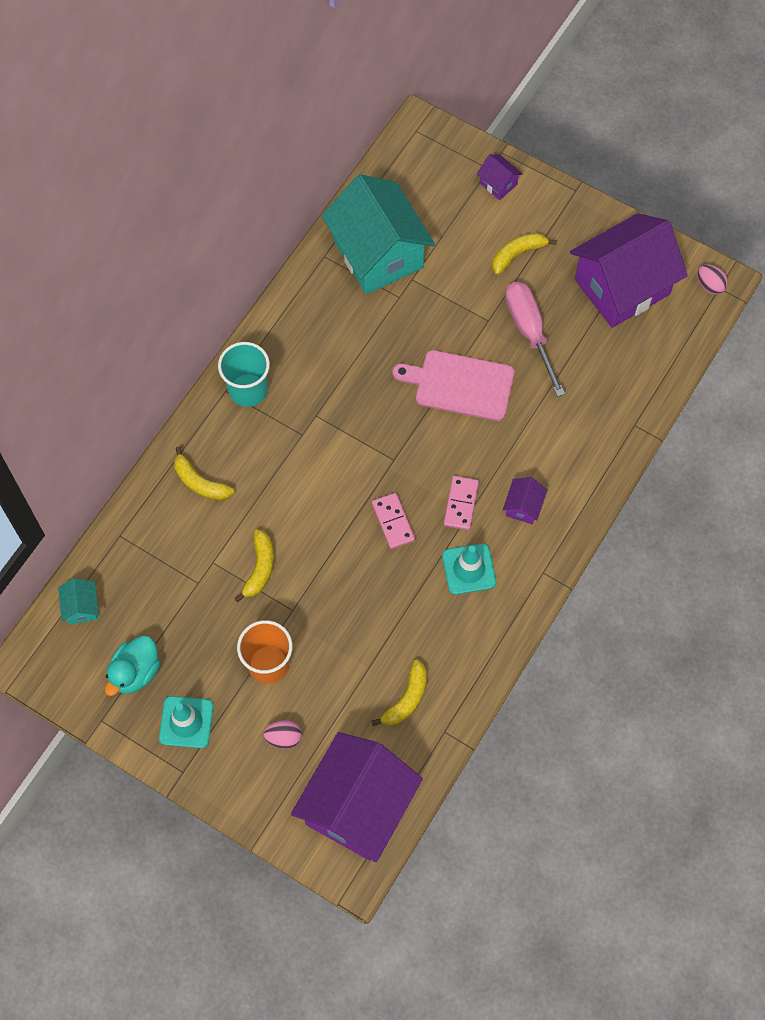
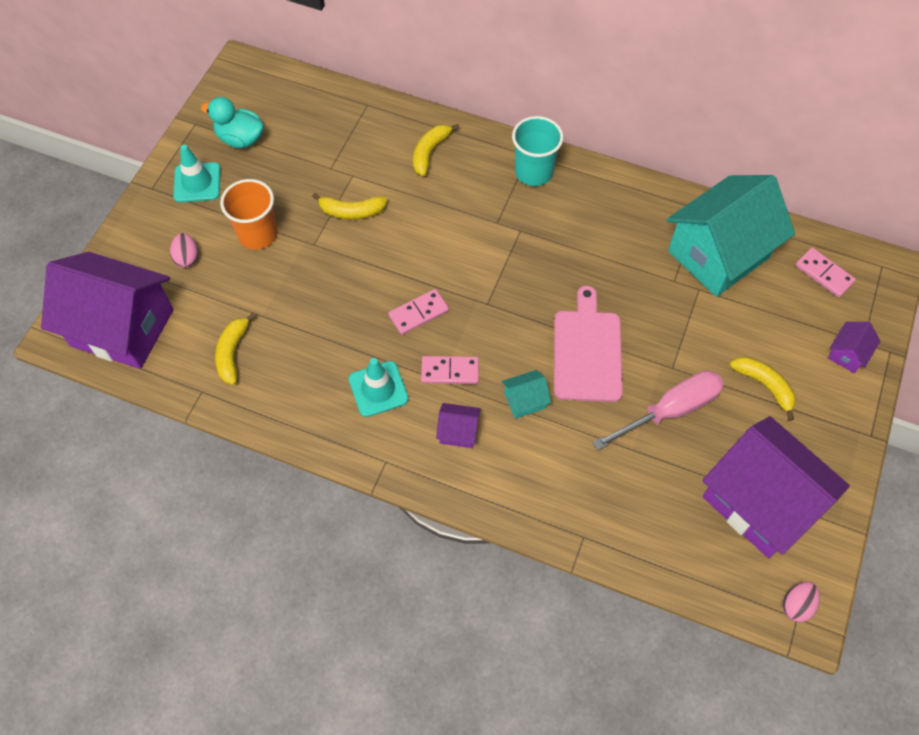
camera: 80 degrees right, 5 degrees down
(81, 607) = (296, 91): turquoise house -> turquoise house (524, 400)
(406, 699) = (233, 353): yellow banana -> yellow banana turned 75 degrees clockwise
(415, 177) = (824, 274): none -> pink domino

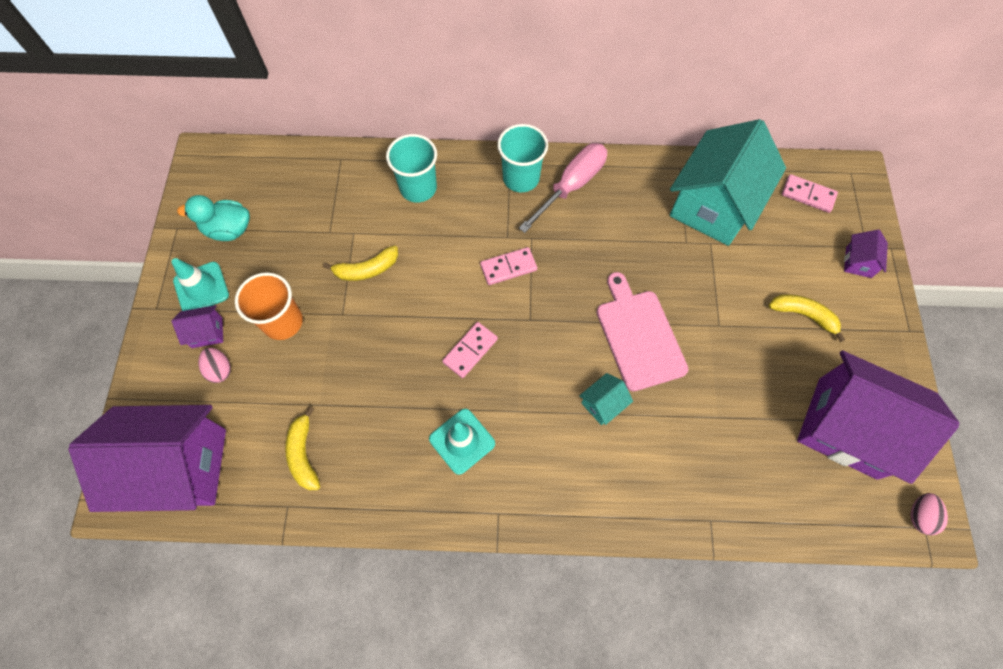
camera: 20 degrees left, 5 degrees up
(430, 152) = (418, 188): yellow banana -> turquoise cup
(450, 371) = (522, 399): pink domino -> pink domino (508, 267)
(458, 432) = (554, 457): purple house -> purple house (207, 332)
(670, 410) = (734, 367): pink screwdriver -> pink screwdriver (571, 186)

